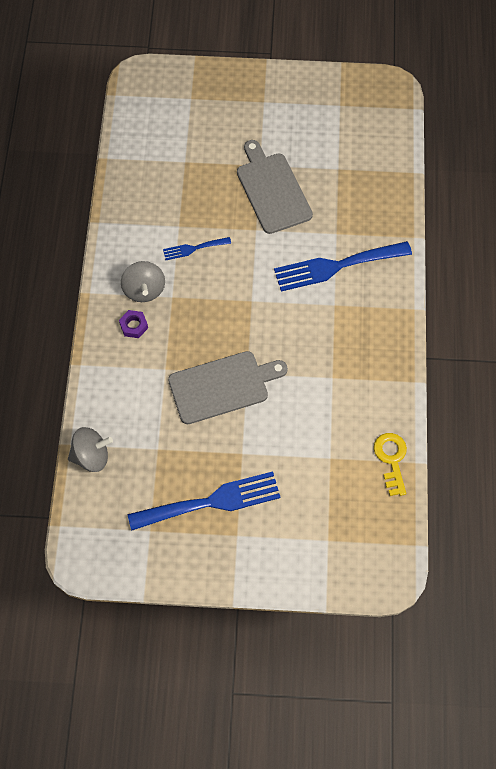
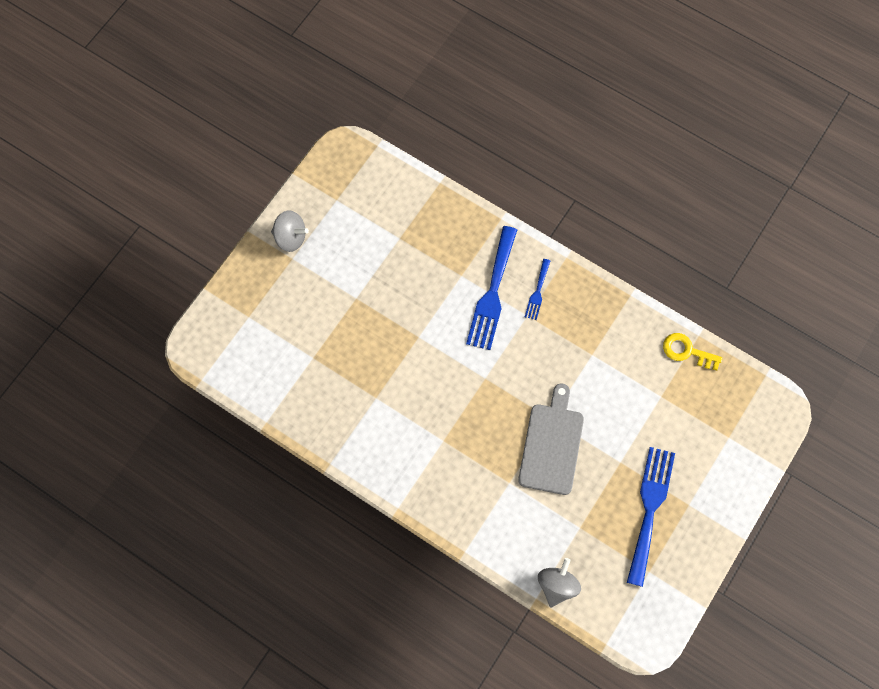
camera: 60 degrees left, 5 degrees up
(134, 326) = (453, 487): purple nut -> none
(144, 290) = (423, 460): grey spinning top -> grey spinning top (290, 238)
(193, 248) = (406, 397): blue fork -> blue fork (537, 292)
(272, 190) = (387, 302): grey cutting board -> none

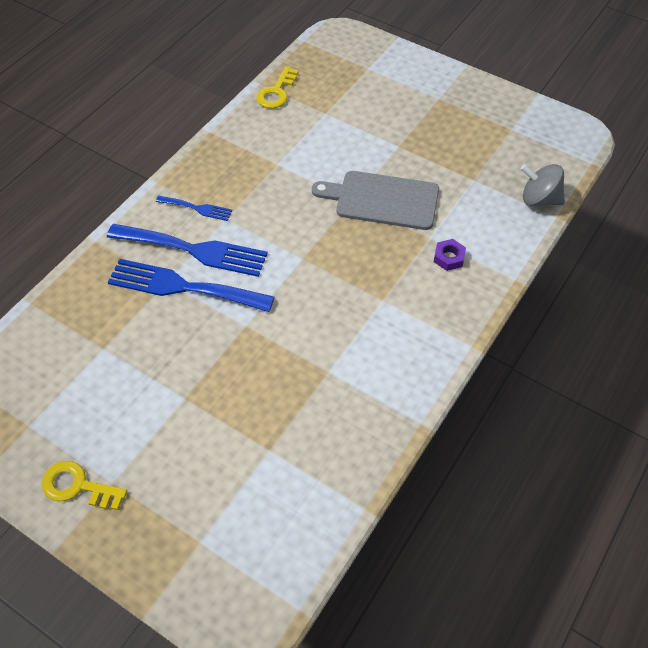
camera: 90 degrees left, 15 degrees down
(290, 238) = (78, 486): grey spinning top -> yellow key
(487, 497) = (449, 257): none -> purple nut
(650, 508) = (446, 126): blue fork -> blue fork (183, 287)

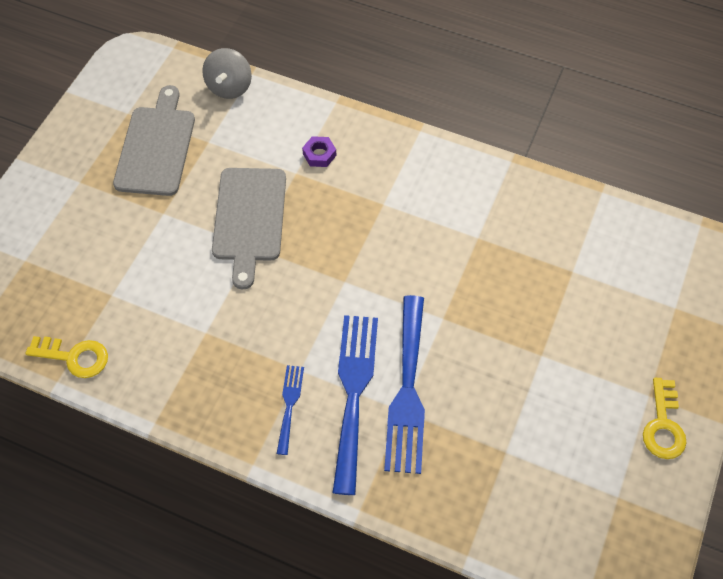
camera: 100 degrees left, 5 degrees up
(470, 145) = (156, 147): none -> grey cutting board

